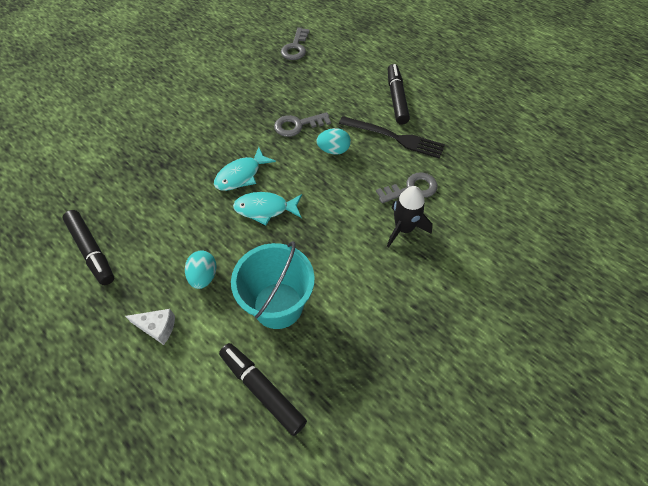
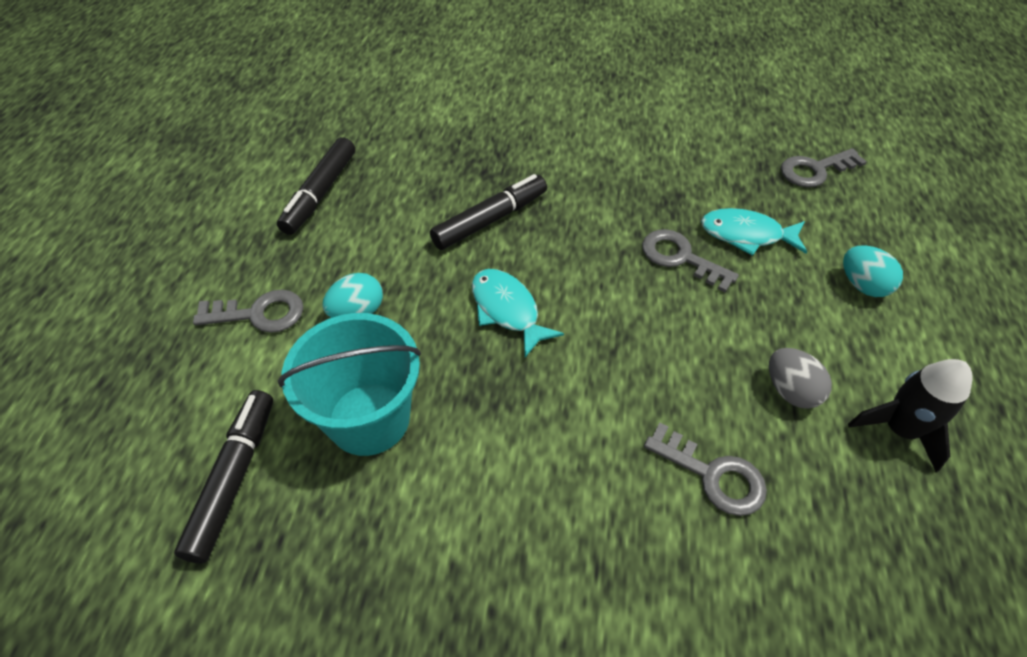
camera: 55 degrees right, 5 degrees down
(157, 327) = (259, 314): white cheese -> grey key
(241, 175) = (538, 252): turquoise fish -> turquoise fish (746, 235)
(333, 150) = (681, 325): turquoise egg -> turquoise egg (862, 285)
(395, 138) = (790, 390): black fork -> grey egg
(396, 98) = (872, 346): black marker -> black marker (490, 220)
(403, 228) = (624, 508): black rocket -> black rocket (899, 429)

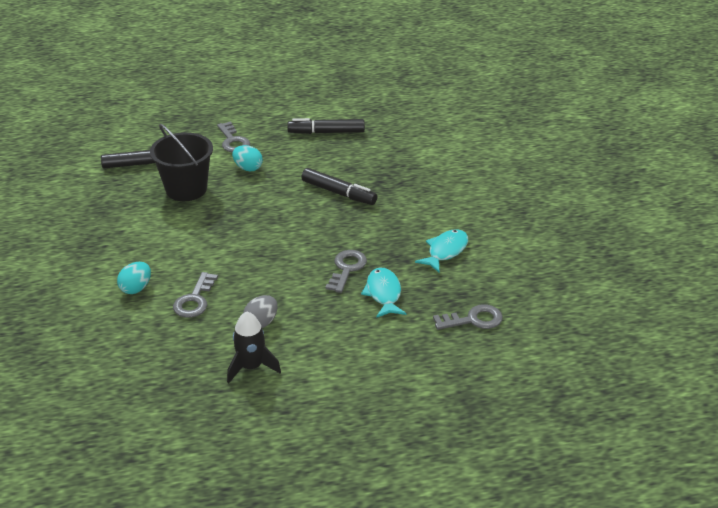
camera: 70 degrees right, 15 degrees down
(369, 418) = (186, 189): turquoise bucket -> black bucket
(507, 310) = (272, 214): turquoise fish -> turquoise fish (445, 251)
(815, 170) = (473, 320): grey key -> grey key turned 120 degrees clockwise
(862, 285) = (364, 348): turquoise egg -> turquoise egg (136, 288)

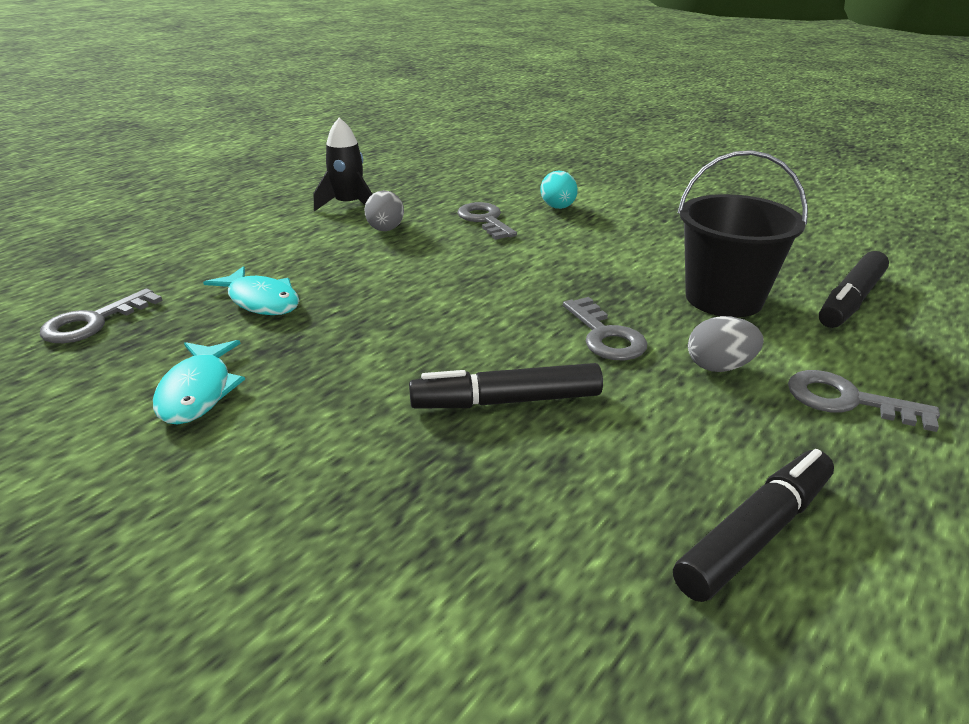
camera: 140 degrees right, 5 degrees down
(248, 168) = (719, 367): turquoise egg -> grey egg
(347, 269) = (347, 305): grey key -> grey key (605, 336)

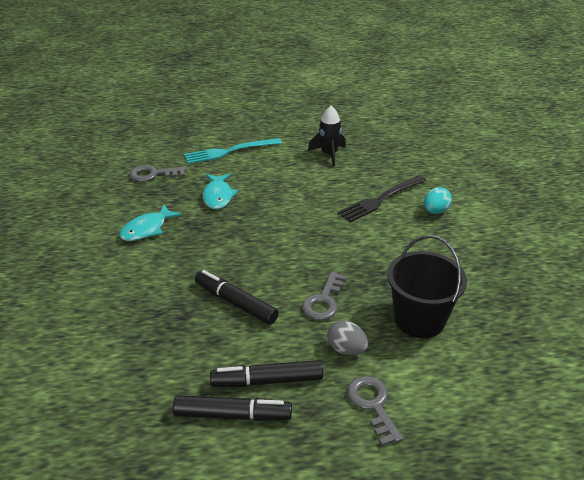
camera: 45 degrees right, 5 degrees up
(194, 249) = (229, 151): none -> turquoise fork
(385, 230) = (322, 181): grey egg -> none
(485, 220) = (380, 199): grey key -> black fork
(850, 300) = (490, 366): black marker -> black marker (267, 381)

